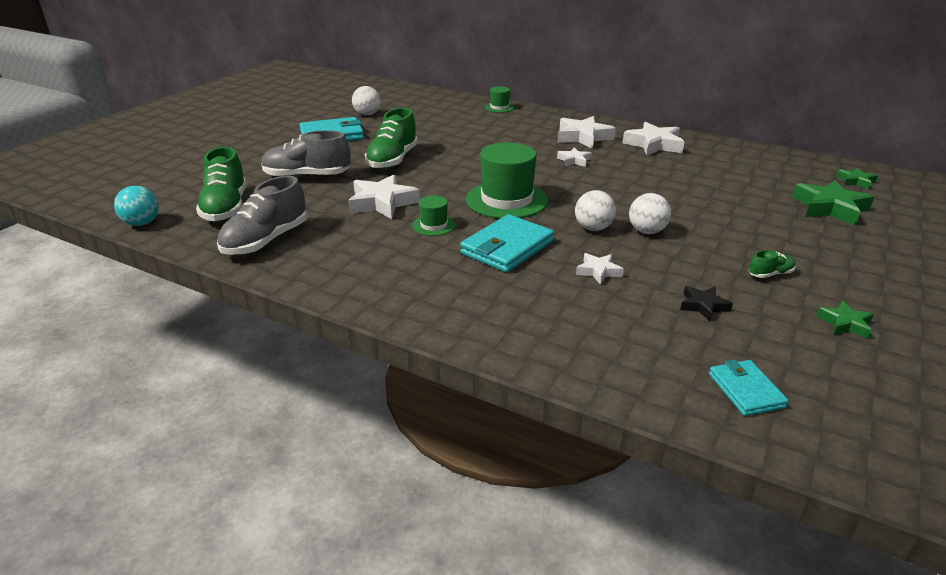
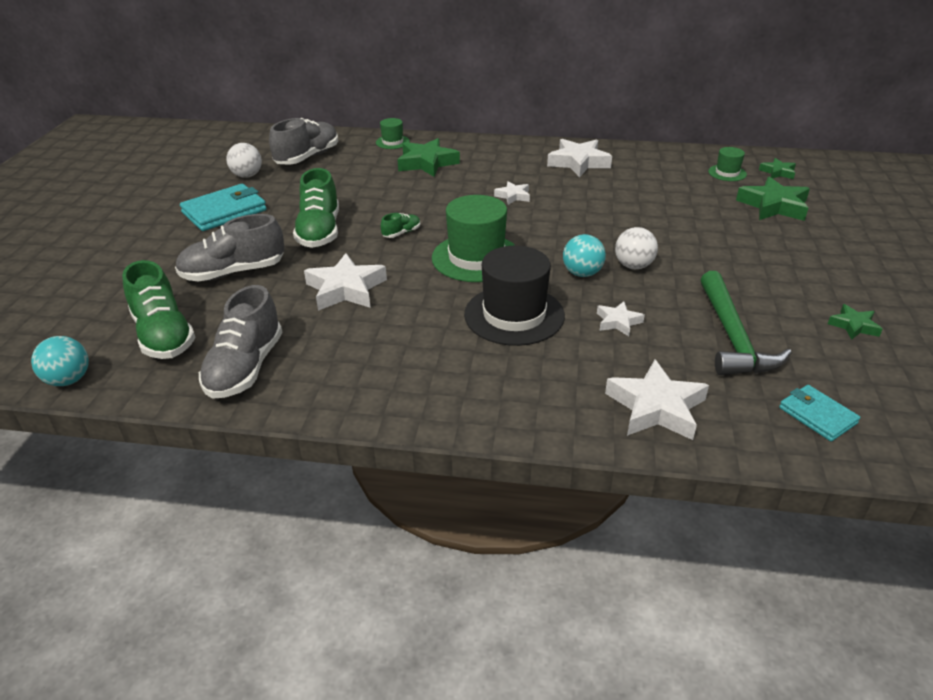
camera: 20 degrees left, 5 degrees up
(422, 108) = (307, 157): none -> grey shoe
(434, 225) = (421, 305): green hat -> green hat (727, 173)
(507, 247) = (514, 315): turquoise wallet -> black hat
(517, 126) = (427, 163): none -> green star
(583, 137) = (504, 166): white star -> white star (656, 407)
(593, 228) = (582, 273): white ball -> turquoise ball
(703, 306) = (732, 337): black star -> green hammer
(770, 274) = (766, 289): green shoe -> green shoe (401, 233)

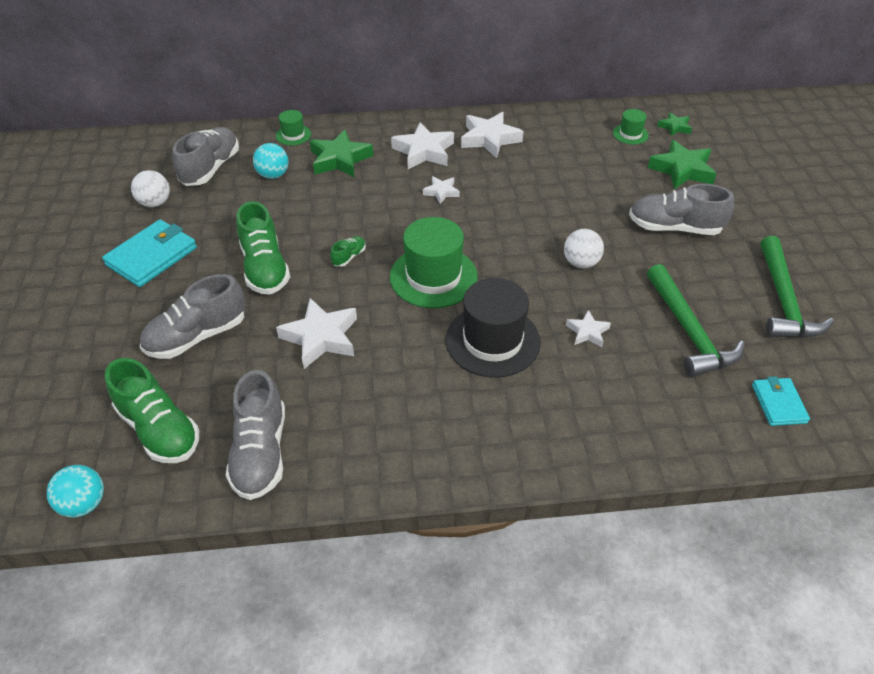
camera: 15 degrees left, 10 degrees up
(582, 273) = (538, 279): turquoise ball -> turquoise ball (273, 175)
(656, 407) = (648, 422): white star -> white star (424, 151)
(747, 250) = (674, 228): none -> grey shoe
(817, 415) = (778, 404): turquoise wallet -> turquoise wallet turned 45 degrees clockwise
(854, 326) = (783, 300): green star -> green hammer

